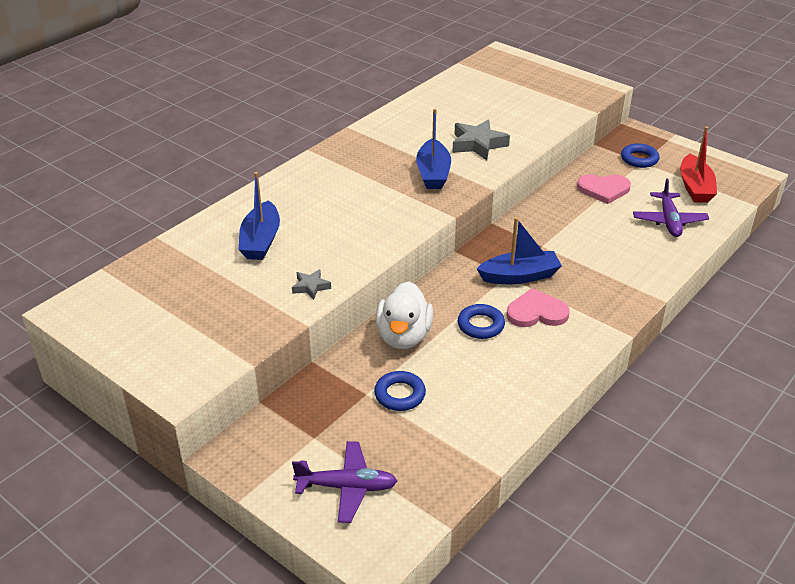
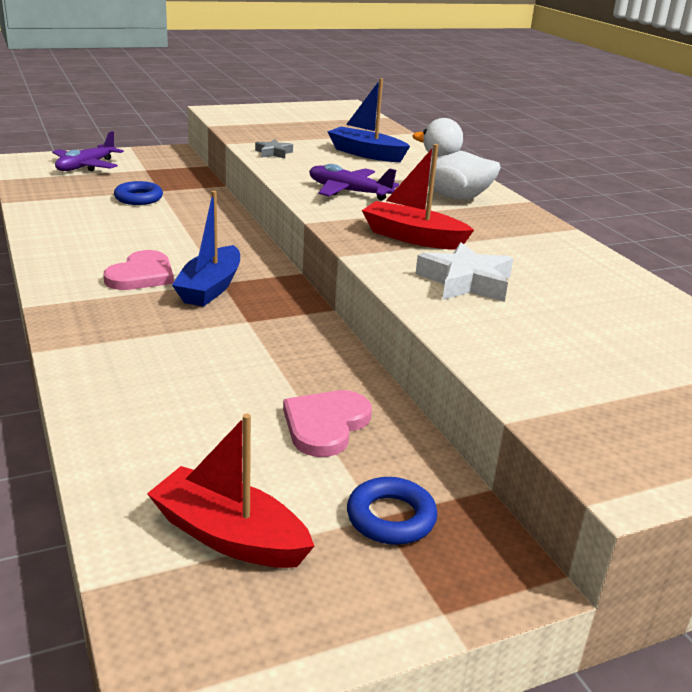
camera: 115 degrees right, 10 degrees down
(403, 336) = (203, 216): white duck -> white duck (453, 196)
(433, 173) = (413, 237): blue boat -> red boat
(478, 144) = (465, 282): grey star -> white star
(480, 325) = (166, 246): blue ring -> none
(669, 221) = (173, 444): purple plane -> purple plane (348, 192)

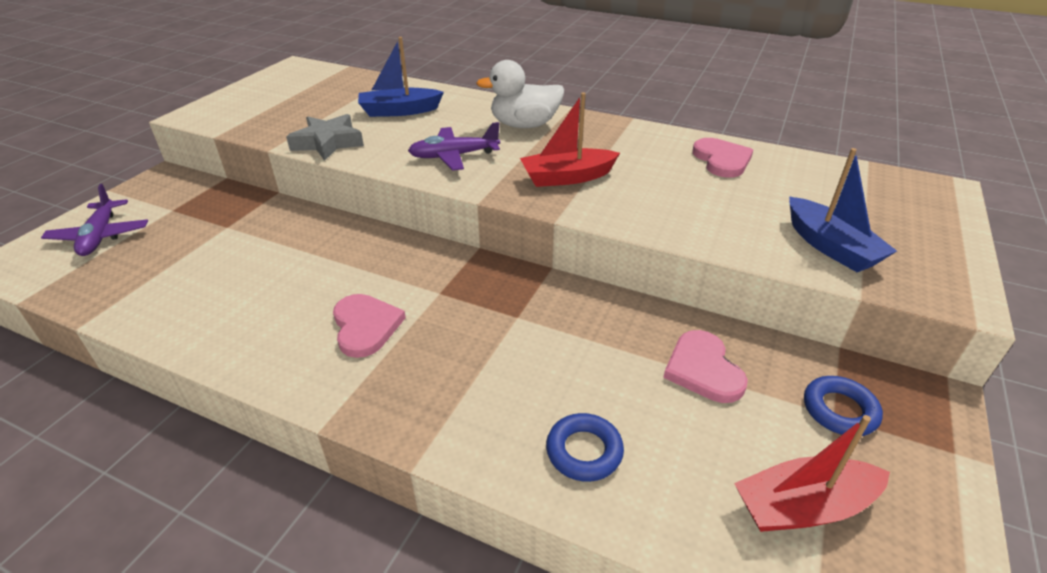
camera: 40 degrees left, 10 degrees up
(138, 198) = (221, 246): blue ring -> blue ring (584, 451)
(210, 288) = (440, 303): blue boat -> blue boat (830, 246)
(273, 153) = (328, 143): grey star -> grey star, size x1.83
(465, 282) = (660, 199): white star -> none
(600, 287) = (722, 160): none -> pink heart

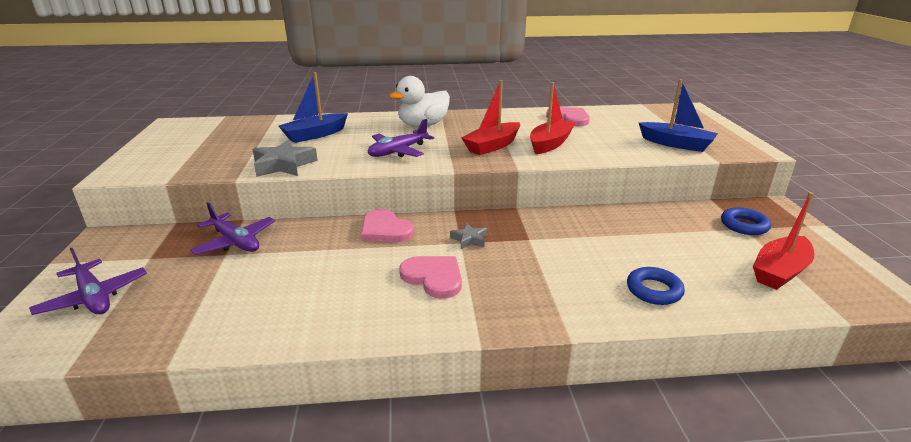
camera: 30 degrees left, 10 degrees down
(247, 216) = (235, 242): none -> purple plane
(452, 292) = (469, 239): none -> grey star
(644, 194) = (550, 144): none -> red boat
(703, 369) = (662, 230): pink heart -> pink heart (385, 229)

